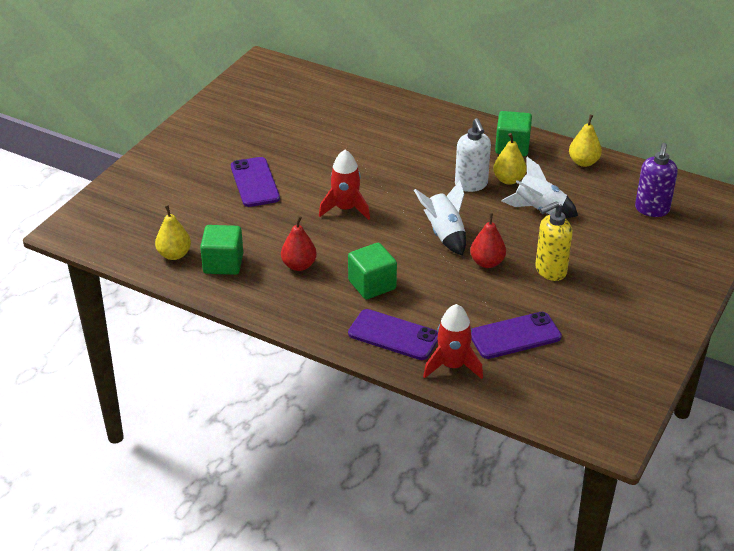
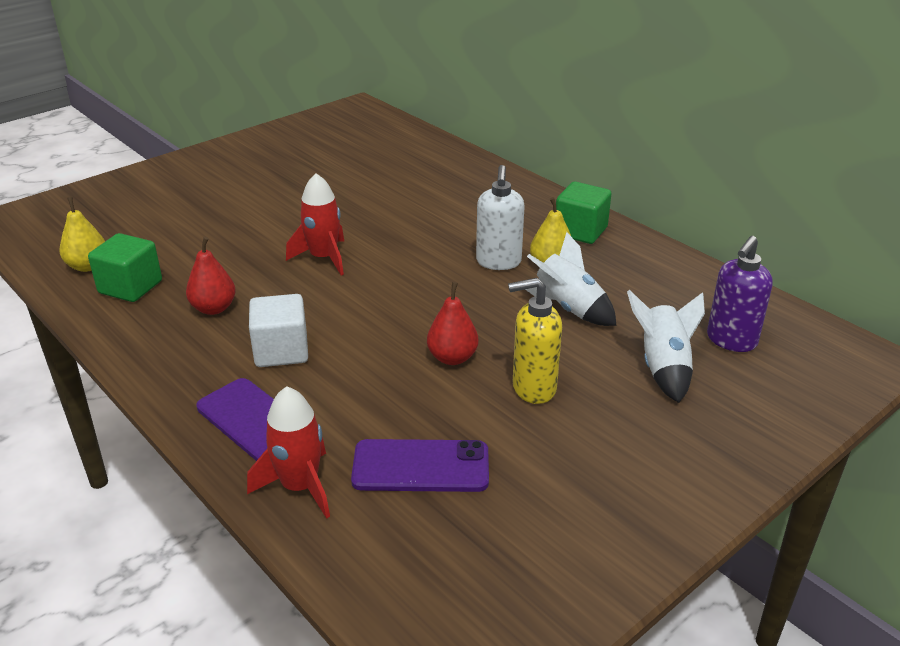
camera: 20 degrees right, 5 degrees down
(255, 182) = (246, 211): purple phone -> none
(372, 285) = (281, 351): green cube -> white cube
(444, 234) = (422, 311): white rocket -> white rocket (663, 368)
(583, 162) = (665, 265): yellow pear -> none

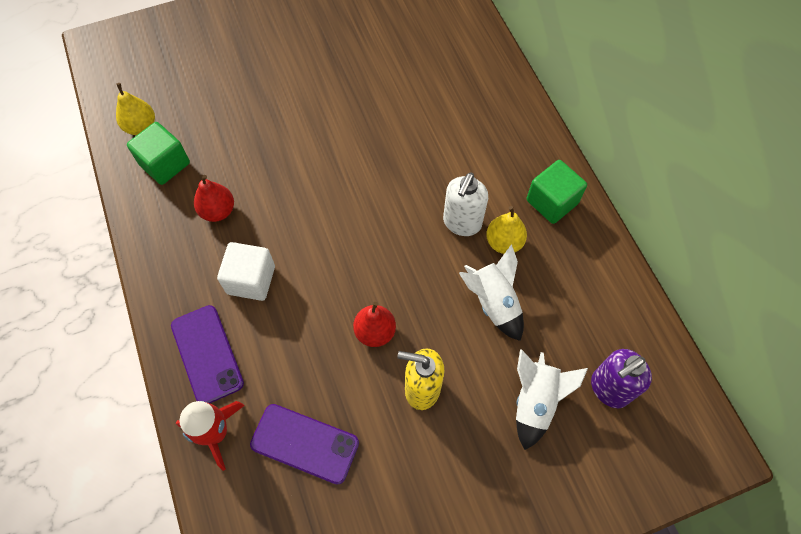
camera: 20 degrees right, 30 degrees up
(323, 258) = (322, 172): red rocket -> none

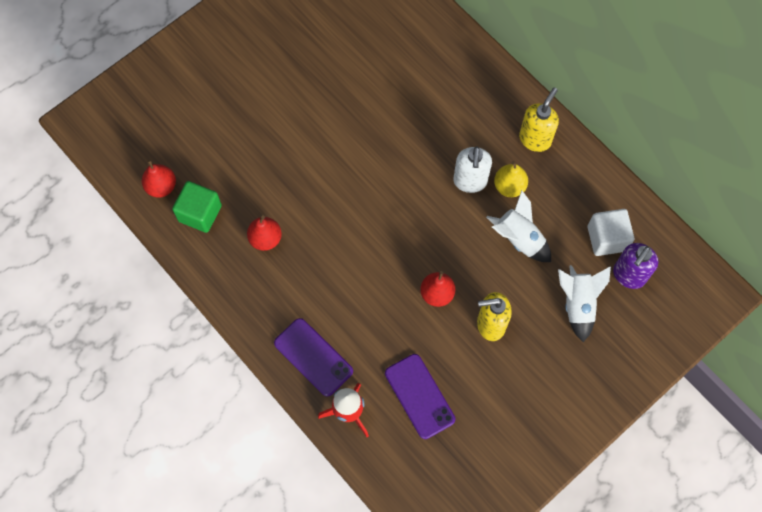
camera: 20 degrees left, 5 degrees up
(141, 126) = (161, 186): yellow pear -> red pear
(251, 280) = (320, 287): white cube -> white cube (607, 238)
(304, 443) = (419, 396): purple phone -> purple phone turned 60 degrees clockwise
(552, 202) = (535, 139): green cube -> yellow soap dispenser

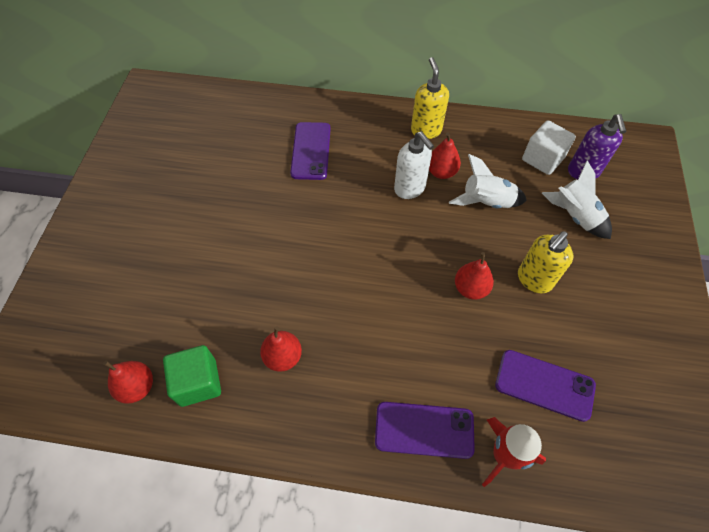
camera: 40 degrees left, 10 degrees down
(422, 89) = (311, 151): none -> purple phone
(509, 186) = (441, 172): yellow pear -> red pear

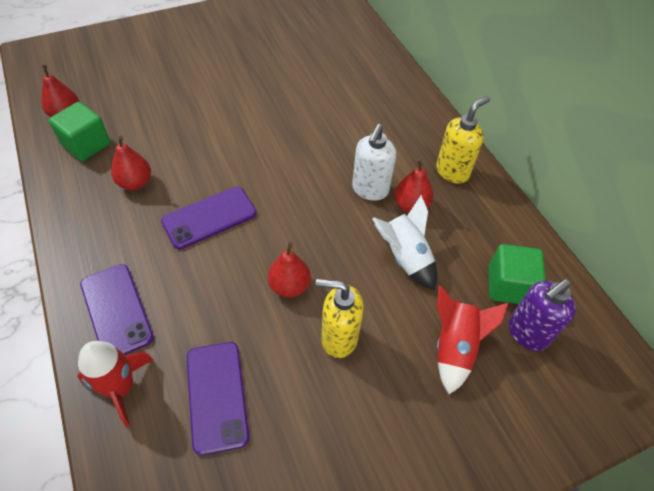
camera: 55 degrees right, 5 degrees down
(311, 151) = (353, 105): purple phone -> purple phone (209, 217)
(542, 159) = (508, 285): white cube -> green cube
(575, 216) = (454, 347): white rocket -> red rocket

